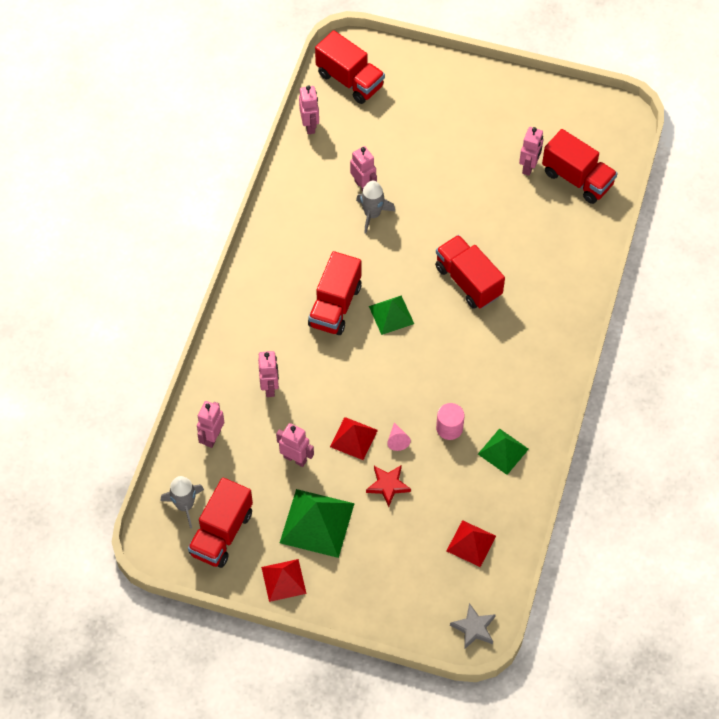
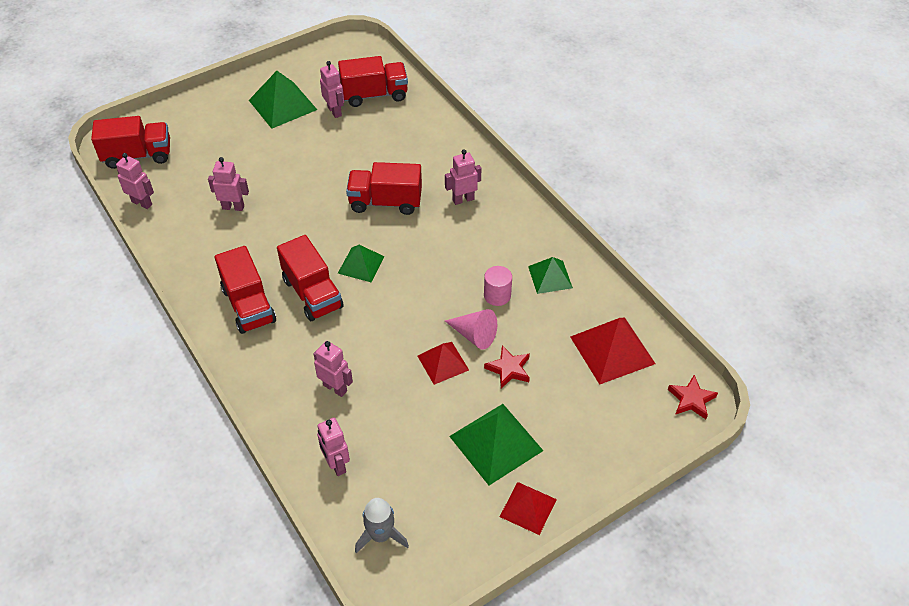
camera: 50 degrees left, 10 degrees down
(221, 533) = (437, 525): red truck -> red truck (249, 305)
(295, 458) = (420, 416): pink robot -> pink robot (463, 199)
(372, 214) = (263, 218): grey rocket -> none
(397, 440) = (474, 335): pink cone -> pink cone, size x1.65
(471, 543) = (612, 350): red pyramid -> red pyramid, size x1.63
(474, 628) = (691, 399): grey star -> red star
(499, 125) = (283, 105): none -> green pyramid

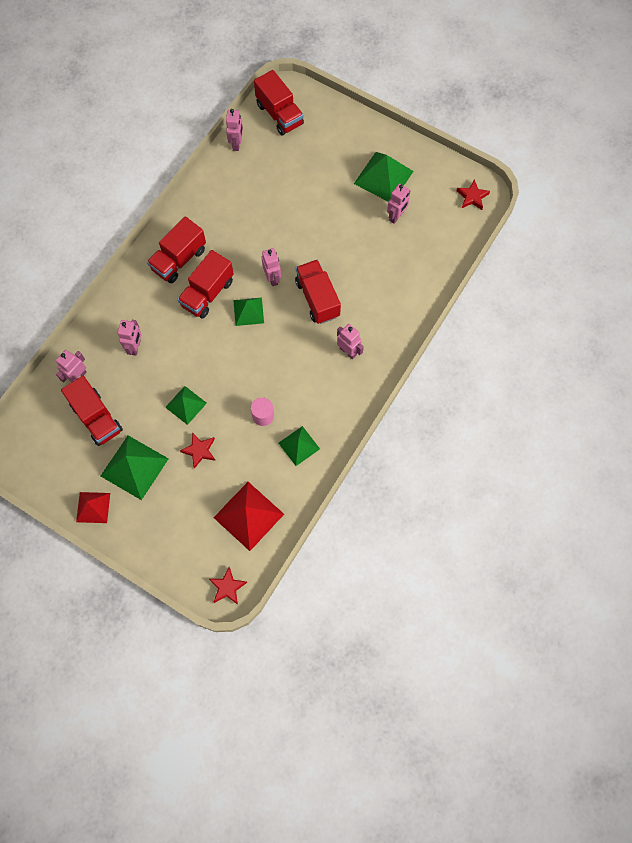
camera: 65 degrees right, 20 degrees up
(233, 207) = (261, 202): pink robot -> pink robot (272, 278)
(354, 54) = (472, 197): none -> red star
(374, 95) = (431, 235): red truck -> red truck (97, 418)
(380, 536) = (38, 426): grey rocket -> none
(443, 363) = (186, 405): red pyramid -> green pyramid
(474, 335) = (219, 415): pink cone -> none

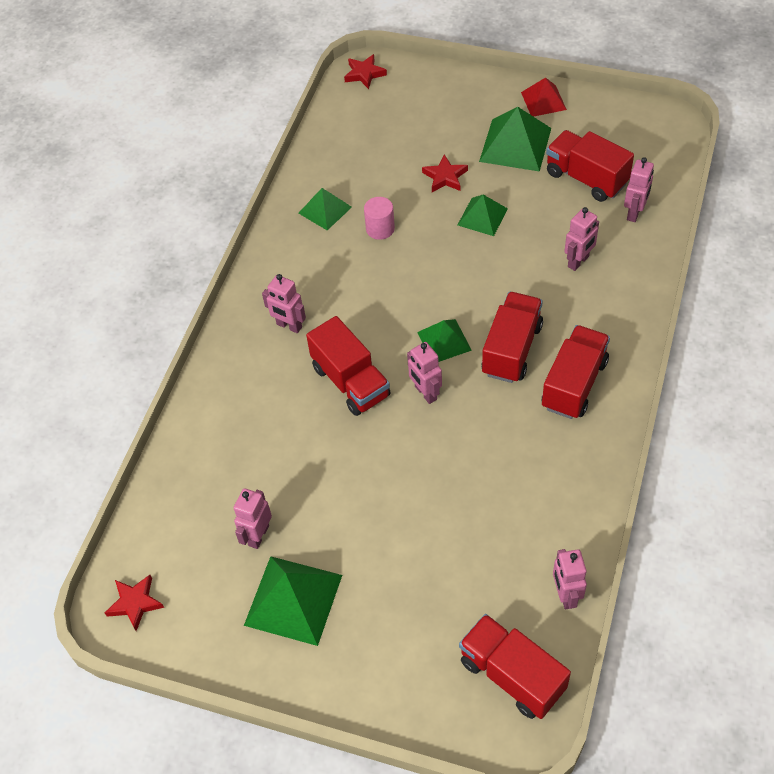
camera: 170 degrees right, 15 degrees down
(135, 347) = (578, 262): pink robot -> pink robot turned 135 degrees counterclockwise
(248, 515) = (363, 134): red pyramid -> none

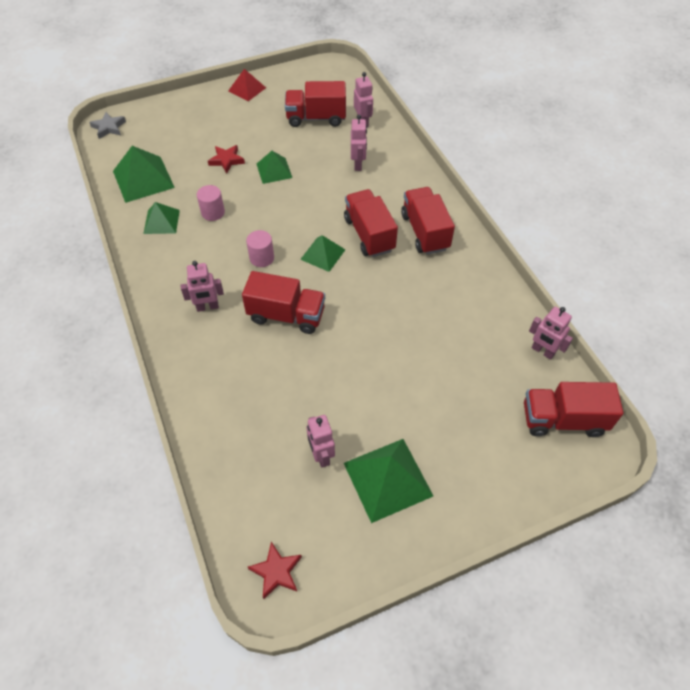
camera: 45 degrees left, 0 degrees up
(364, 74) = (109, 127): red star -> grey star
(382, 307) = (262, 258): none -> pink cylinder
(425, 393) = (342, 291): pink robot -> none
(515, 144) = (253, 121): green pyramid -> green pyramid (143, 179)

